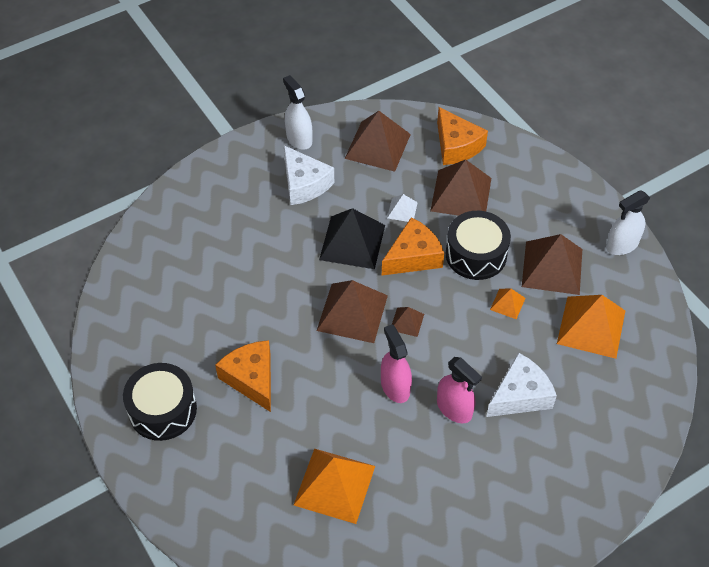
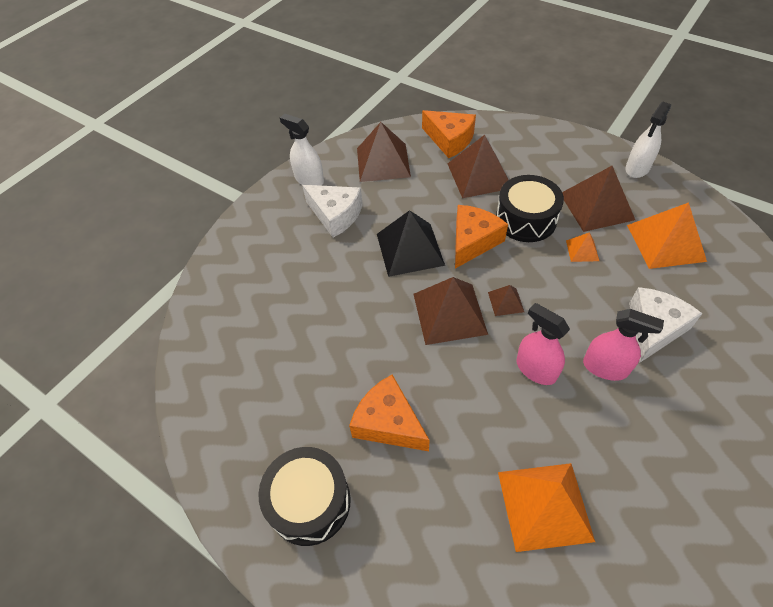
camera: 20 degrees left, 0 degrees up
(402, 210) = (437, 206): white pyramid -> none

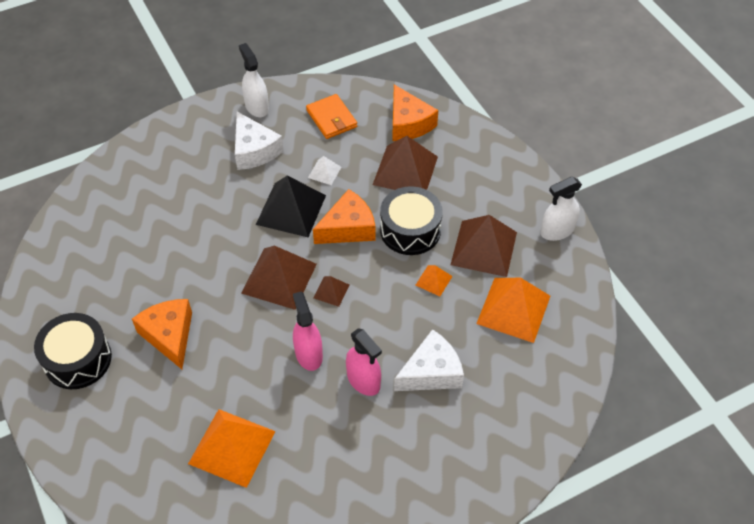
camera: 25 degrees right, 0 degrees up
(383, 162) = (331, 119): brown pyramid -> orange wallet
(413, 206) = (324, 172): none -> white pyramid

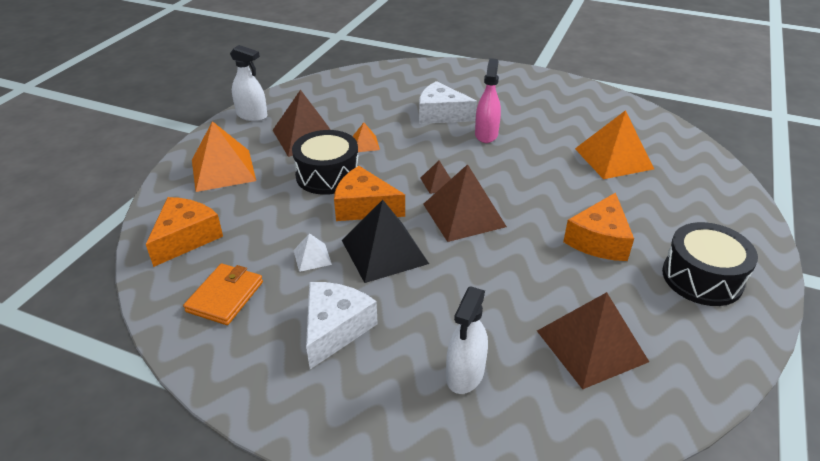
camera: 130 degrees left, 15 degrees down
(257, 107) = (259, 376): white spray bottle -> white spray bottle (465, 374)
(308, 354) = (503, 165): pink spray bottle -> none
(405, 170) = (258, 209): brown pyramid -> brown pyramid (591, 346)
(513, 309) = (348, 106): orange pyramid -> orange pyramid (223, 170)

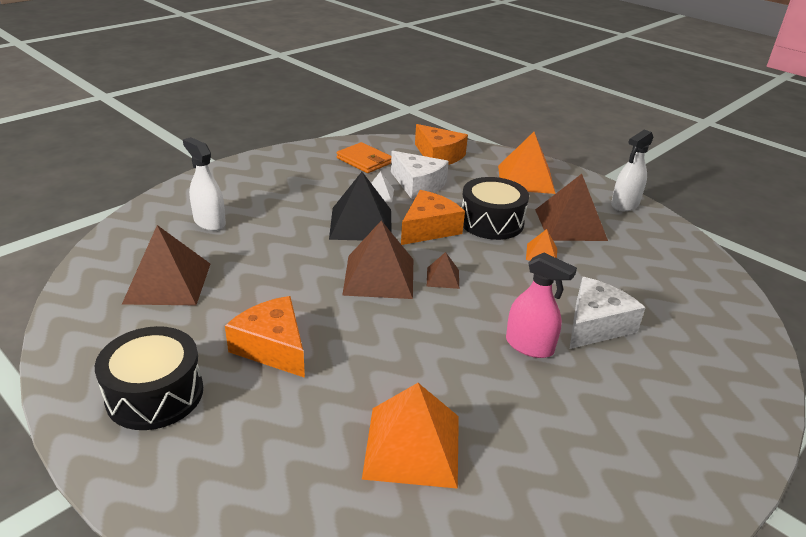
camera: 110 degrees right, 5 degrees down
(335, 329) = (298, 188): white cheese -> white cheese (418, 185)

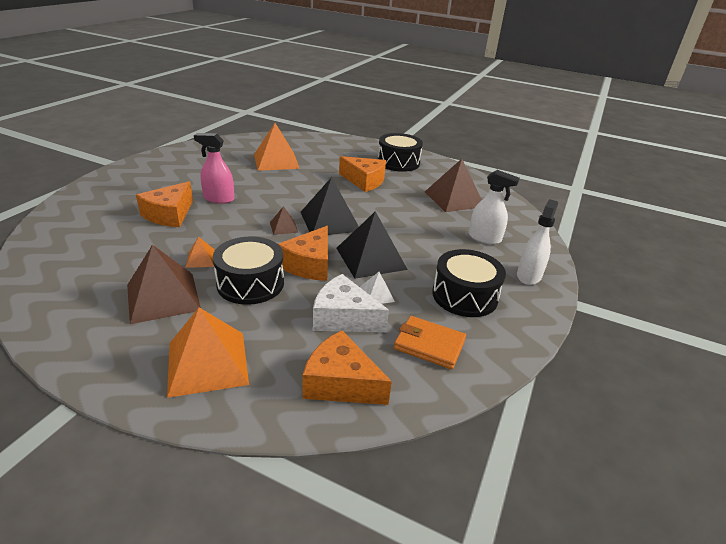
camera: 160 degrees right, 0 degrees up
(302, 180) = (464, 296): none -> black drum
(379, 276) = (330, 221): brown pyramid -> black pyramid
(596, 325) = (169, 215): white cheese -> orange cheese
(625, 204) = (75, 344): white spray bottle -> white spray bottle (529, 276)

